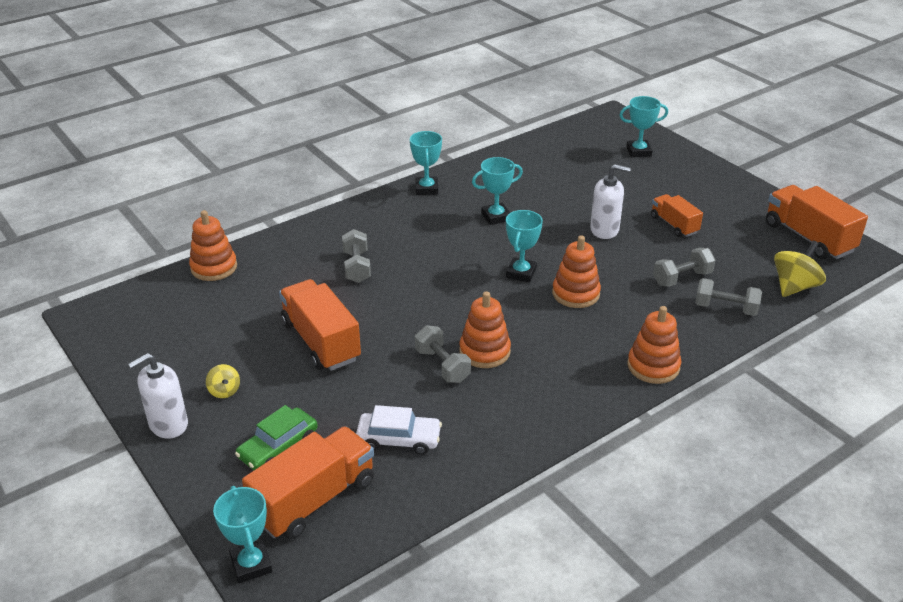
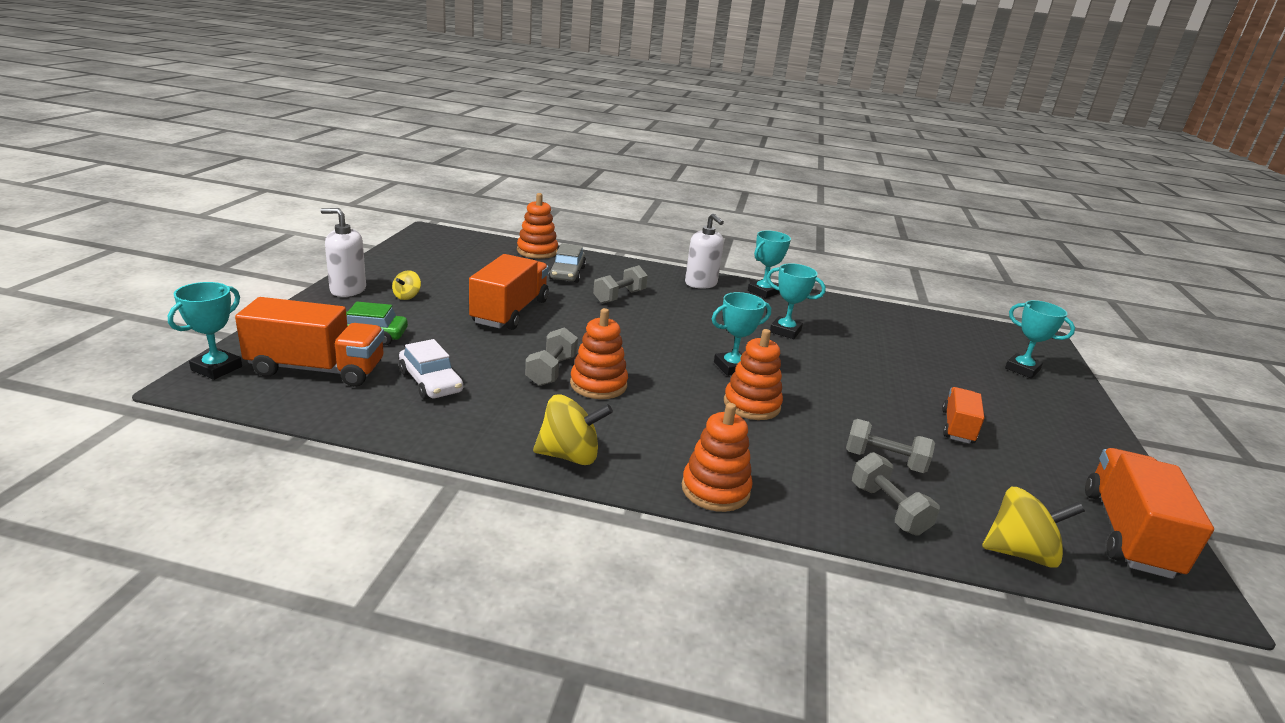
camera: 45 degrees right, 10 degrees down
(281, 273) = (567, 273): none -> grey car
(563, 412) = (569, 455): none -> yellow spinning top
(604, 230) = (871, 389): white soap dispenser -> white soap dispenser (701, 283)

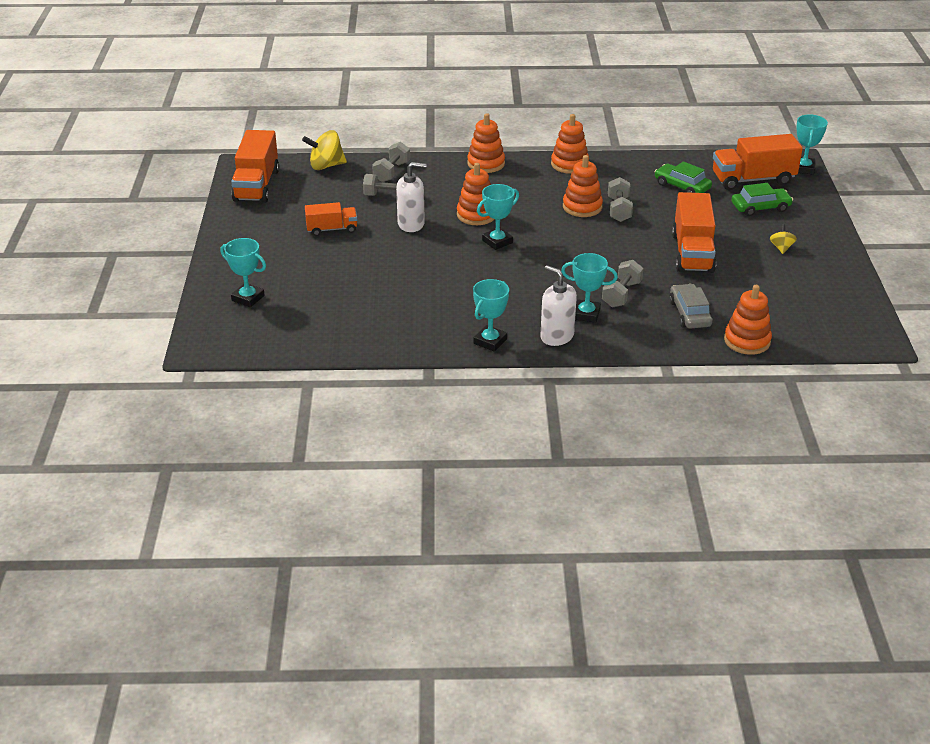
camera: 170 degrees right, 10 degrees up
(348, 290) = (829, 243): white soap dispenser -> white soap dispenser (411, 224)
(430, 382) = (682, 186): white car -> green car
(569, 455) = (569, 164): yellow spinning top -> orange stacking toy
(785, 331) = (461, 290): turquoise trophy -> turquoise trophy (586, 314)
(888, 509) = (392, 172): grey dumbbell -> grey dumbbell turned 60 degrees clockwise
(957, 427) = (332, 229): orange truck -> orange truck turned 105 degrees counterclockwise

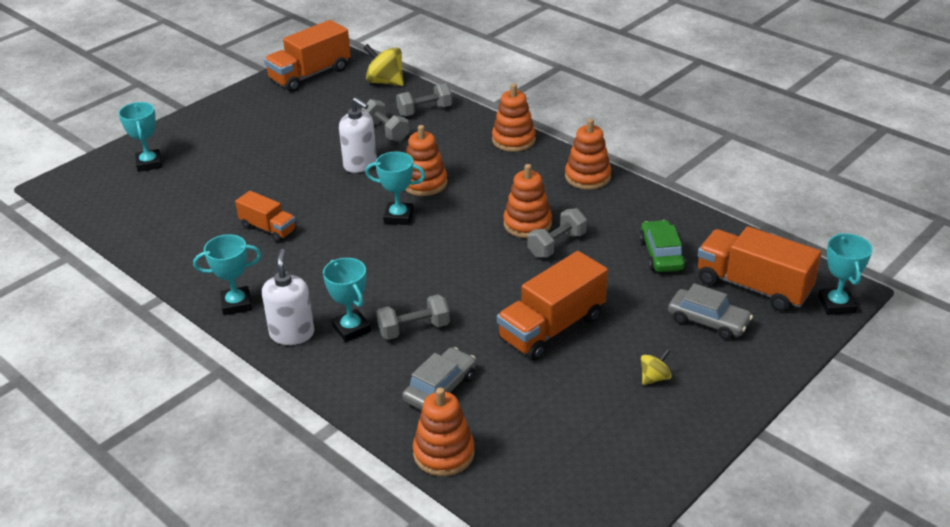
camera: 45 degrees right, 0 degrees up
(332, 229) = (297, 138): orange truck -> orange truck (268, 228)
(760, 207) = (708, 321): green car -> grey car
(803, 168) = (836, 305): turquoise trophy -> turquoise trophy turned 60 degrees counterclockwise

